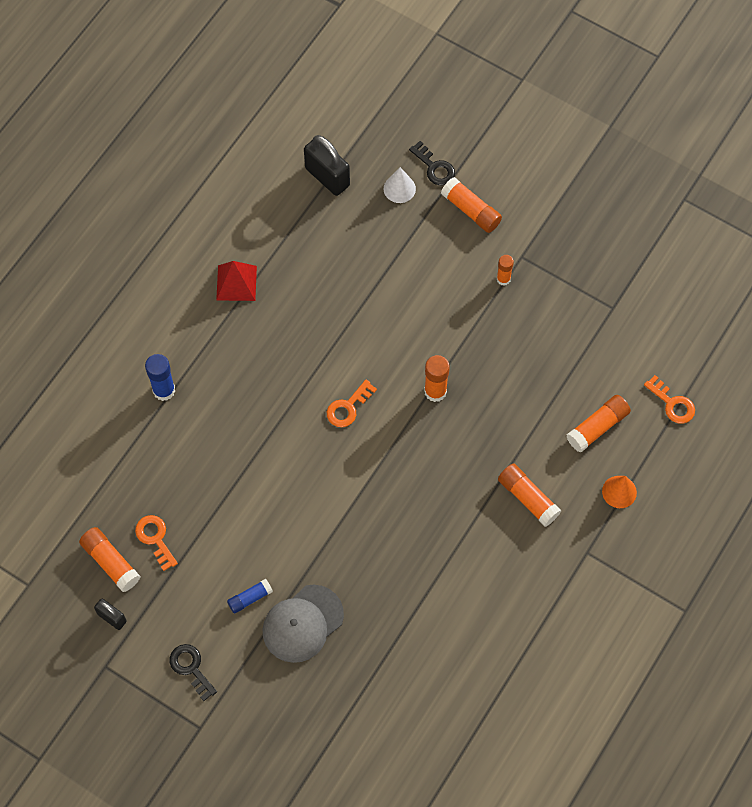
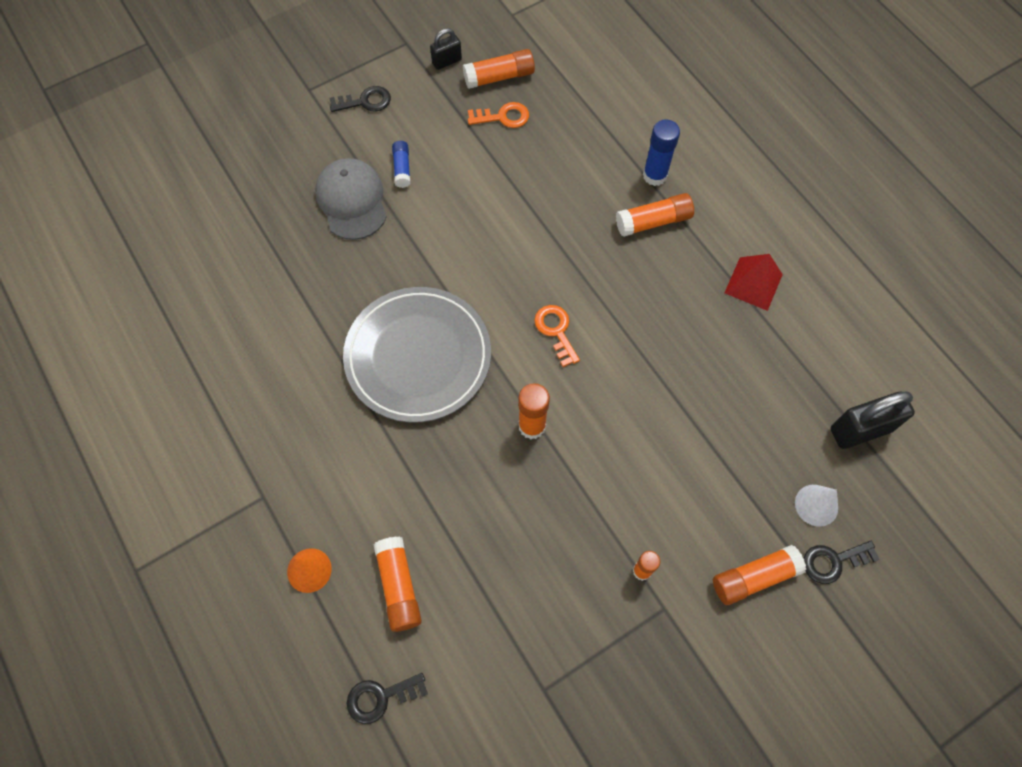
camera: 115 degrees right, 0 degrees up
(420, 498) = (418, 356): none -> grey plate
(528, 498) = (358, 465): orange glue stick -> orange glue stick (653, 221)
(672, 403) = (380, 697): orange key -> black key

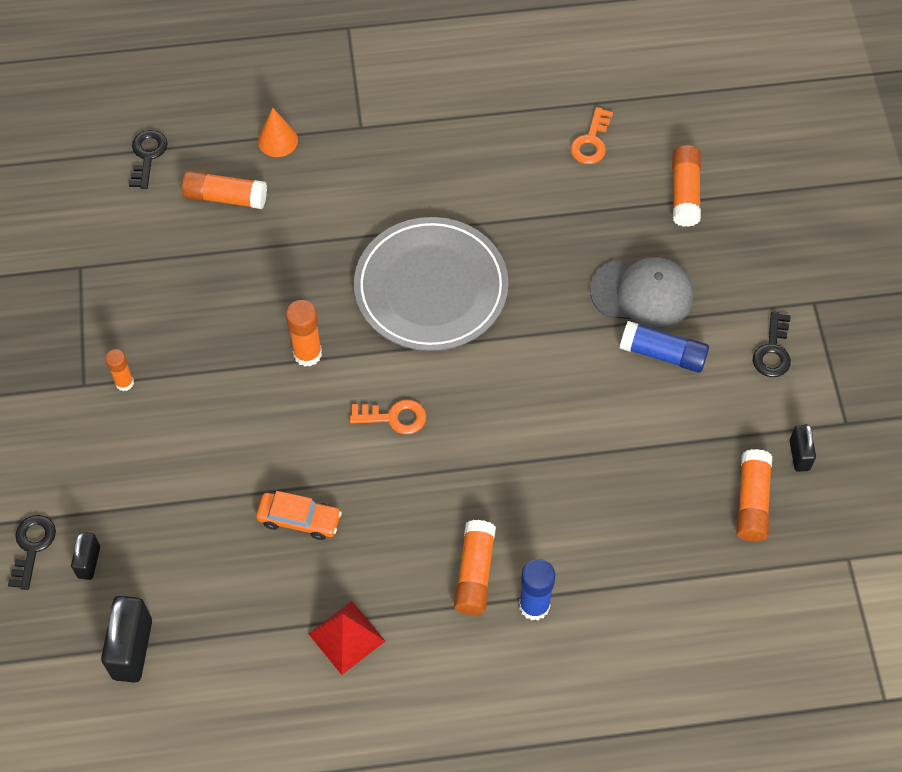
camera: 115 degrees right, 5 degrees down
(402, 168) = (663, 354): blue glue stick -> blue glue stick, size x1.56
(503, 117) = (690, 481): orange key -> orange key (591, 142)
(683, 360) = (299, 519): none -> orange car
(754, 577) = (62, 471): orange glue stick -> orange glue stick (684, 193)
(816, 505) = (89, 562): white cone -> black padlock

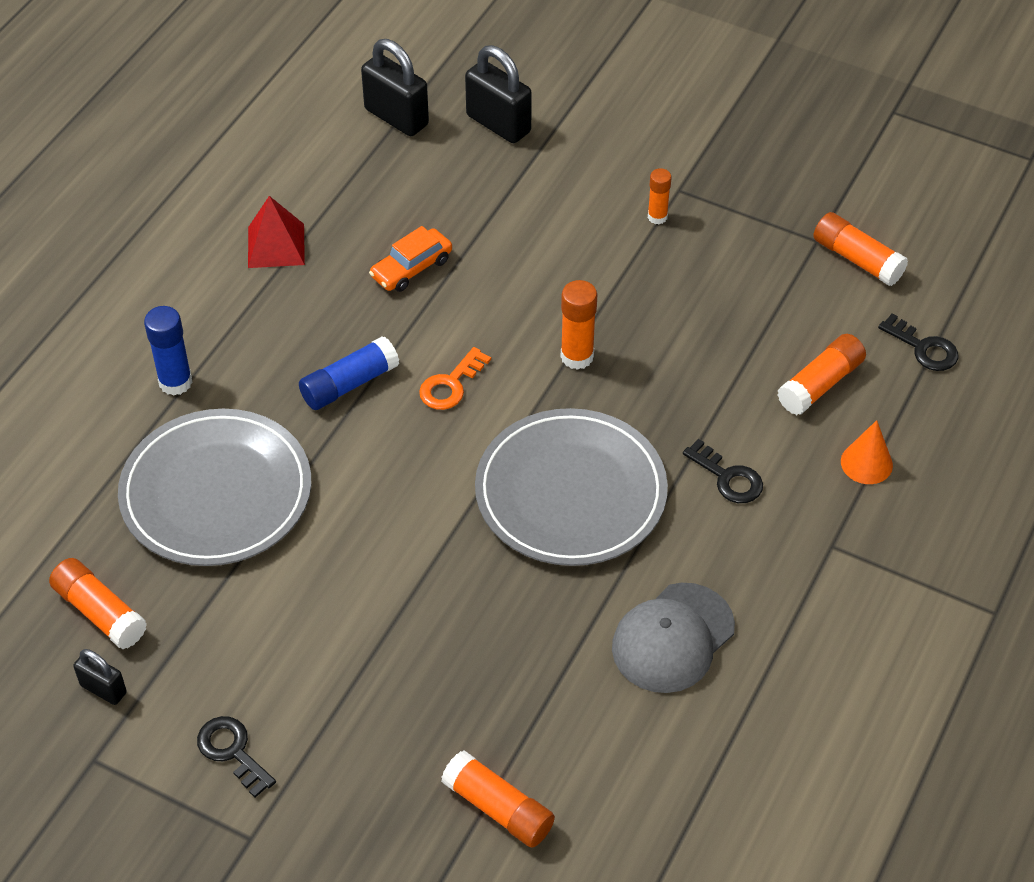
camera: 125 degrees right, 10 degrees down
(32, 546) = (544, 98): black key -> black key (728, 477)
(89, 562) = (498, 124): black padlock -> black padlock, size x1.77
(474, 573) = (245, 358): orange glue stick -> orange glue stick (857, 259)
(591, 142) = (645, 758): orange key -> none
(604, 502) = (216, 493): none -> grey plate
(642, 294) = (406, 674): grey cap -> grey cap (673, 638)
(663, 354) = (321, 645): blue glue stick -> blue glue stick (349, 384)

